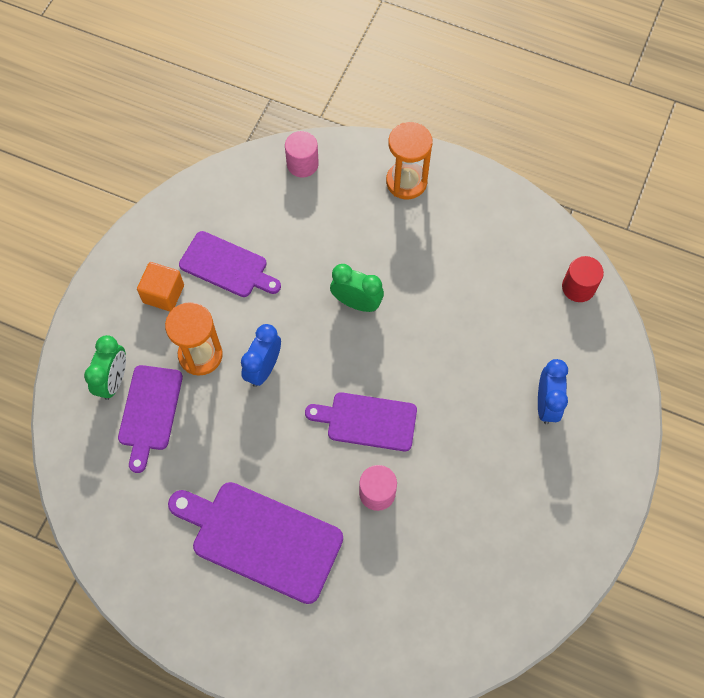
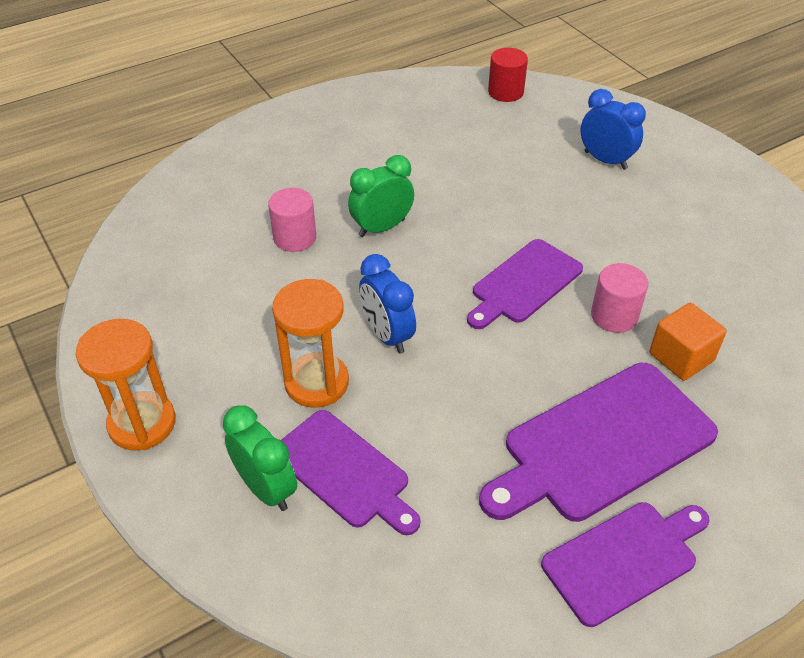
camera: 55 degrees left, 20 degrees down
(163, 294) = (203, 377): orange cube -> orange cube (681, 357)
(227, 266) = (231, 304): purple cutting board -> purple cutting board (624, 559)
(302, 164) = (184, 191): pink cylinder -> pink cylinder (295, 238)
(406, 182) = (289, 136): orange hourglass -> orange hourglass (142, 423)

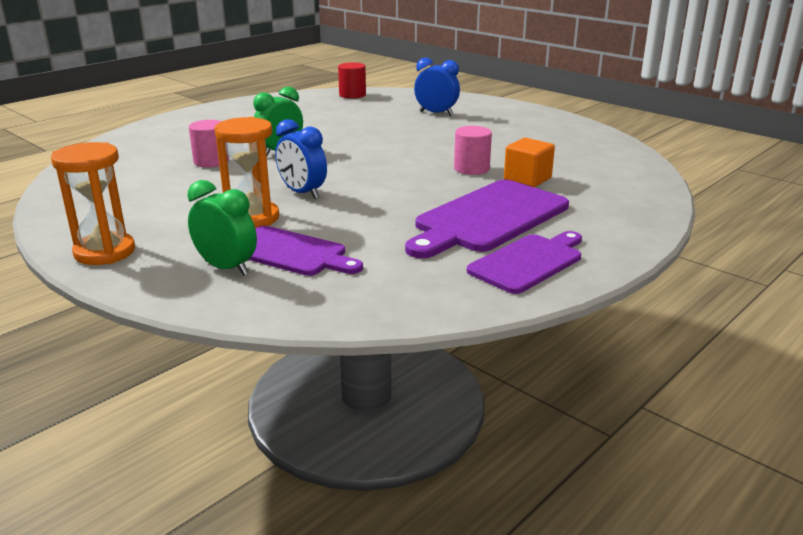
camera: 15 degrees left, 20 degrees down
(524, 284) = (399, 163): purple cutting board -> none

